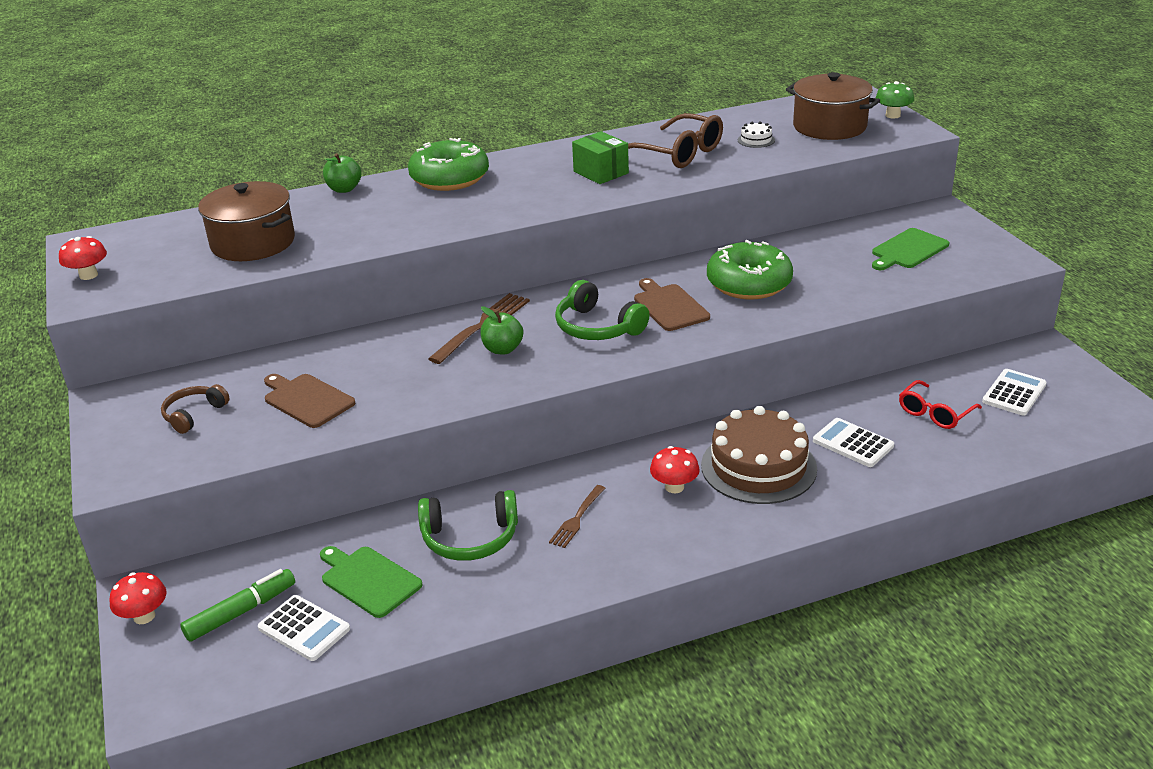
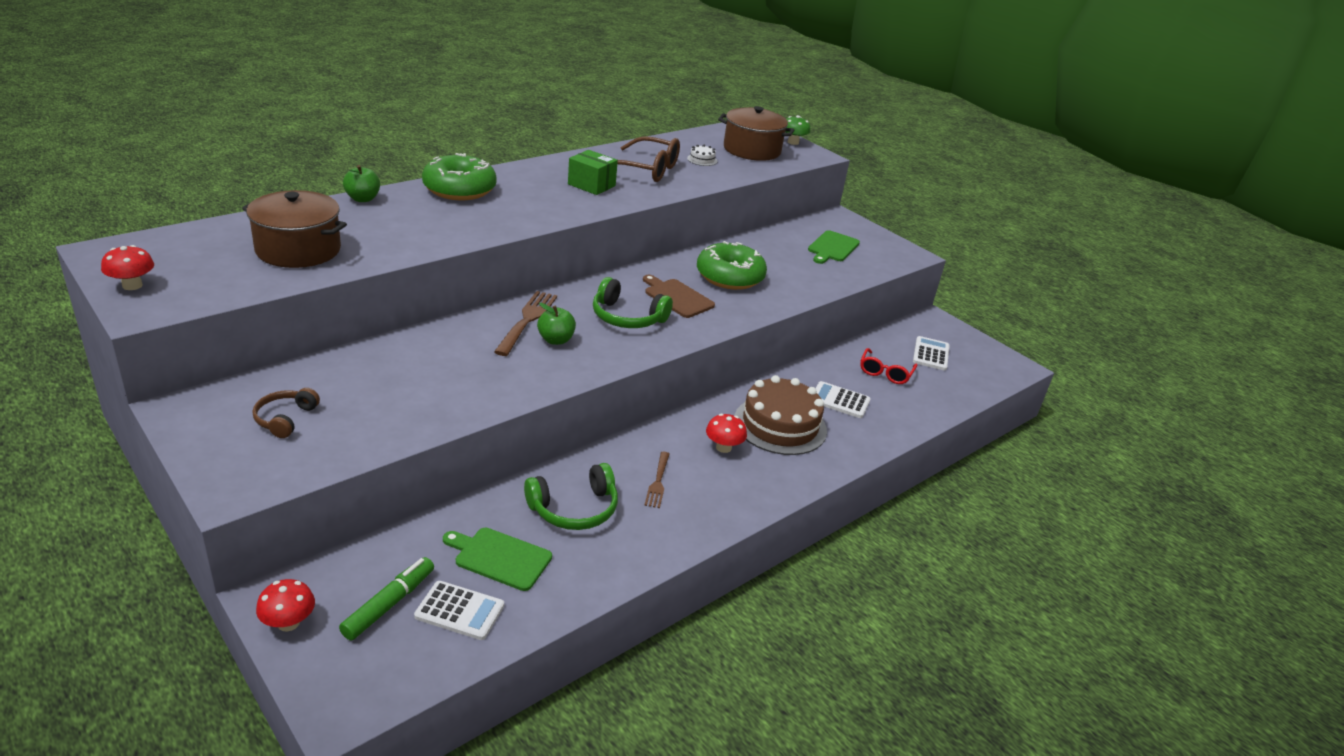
camera: 25 degrees left, 0 degrees up
(307, 400) = (395, 396): brown cutting board -> none

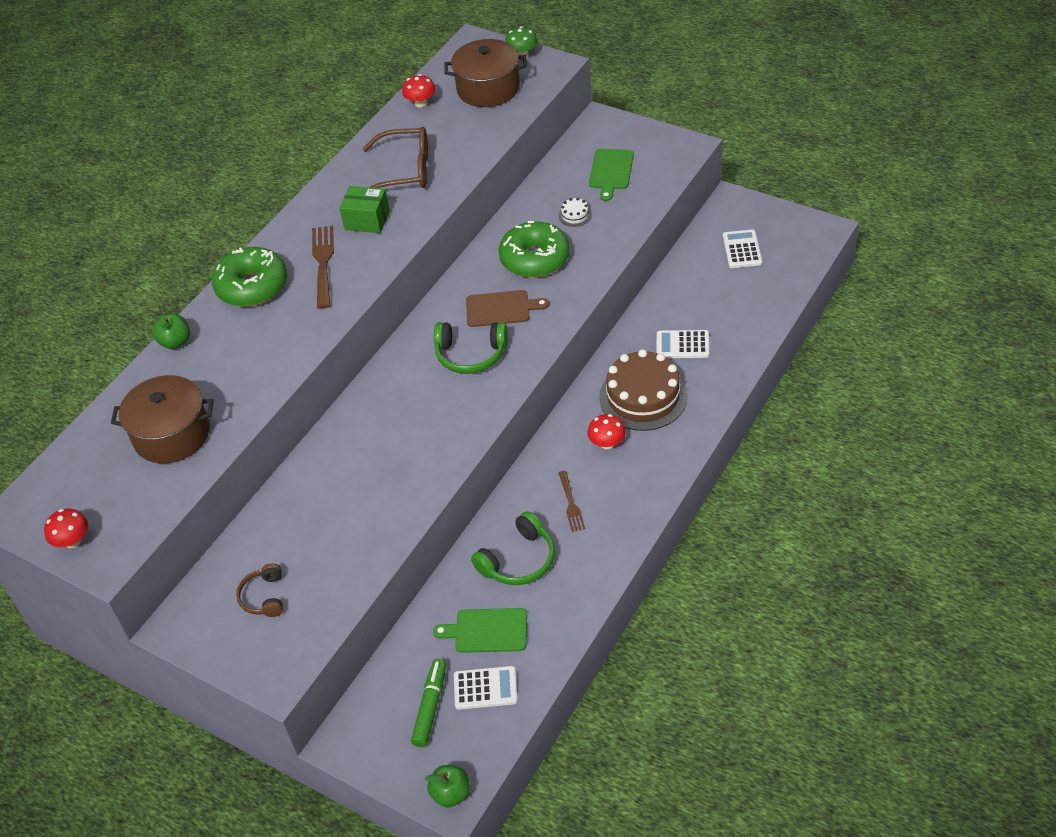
camera: 10 degrees left, 15 degrees up
(288, 623) = (368, 754): red mushroom -> red mushroom (421, 103)
(527, 321) = (387, 400): brown fork -> brown fork (323, 264)
(556, 340) = (425, 411): green apple -> green apple (451, 794)
(677, 297) = (501, 308): brown cutting board -> brown cutting board turned 150 degrees clockwise
(702, 160) = (448, 129): white cake -> white cake (575, 215)
(885, 372) = (709, 292): red glasses -> none

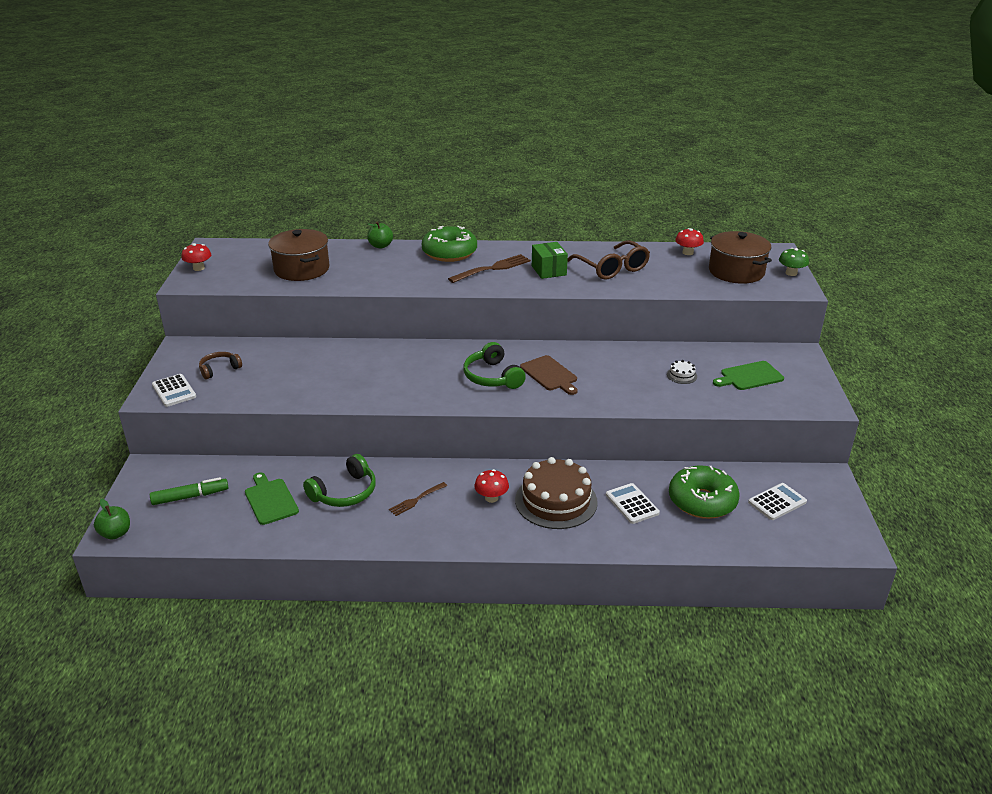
camera: 55 degrees right, 15 degrees down
(485, 688) = (216, 517): white calculator -> white calculator (174, 391)
(519, 560) = (345, 492): green headphones -> green headphones turned 60 degrees counterclockwise
(535, 259) = (616, 372): green donut -> green donut (702, 501)

